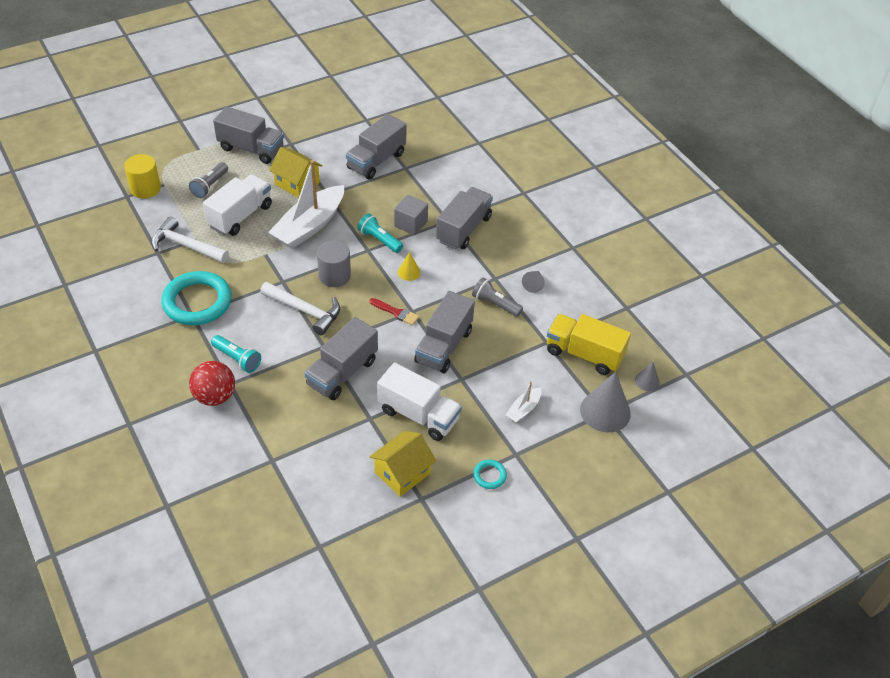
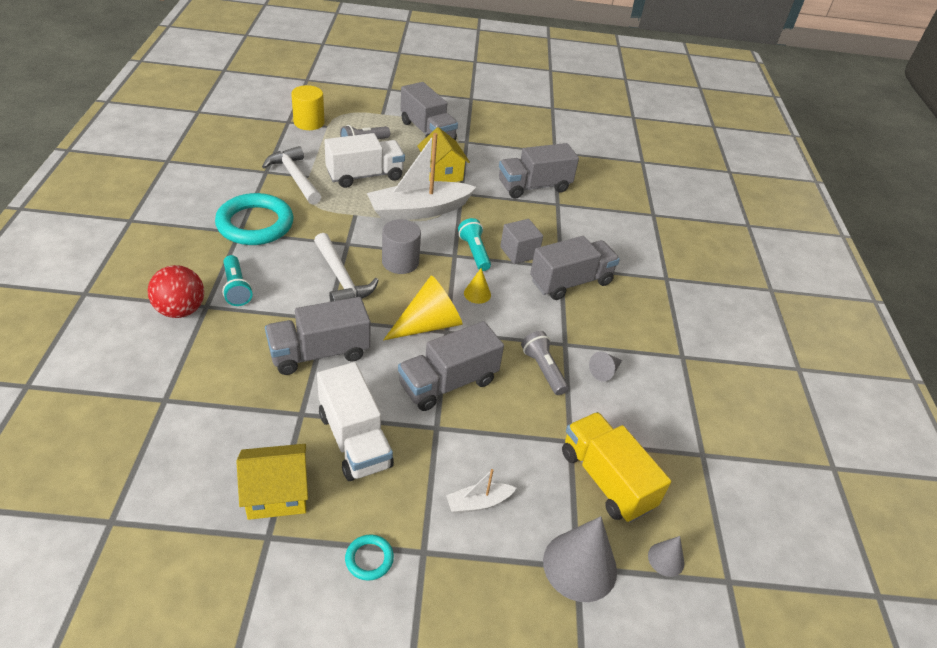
camera: 30 degrees right, 5 degrees down
(396, 312) = (428, 324): red brush -> yellow cone

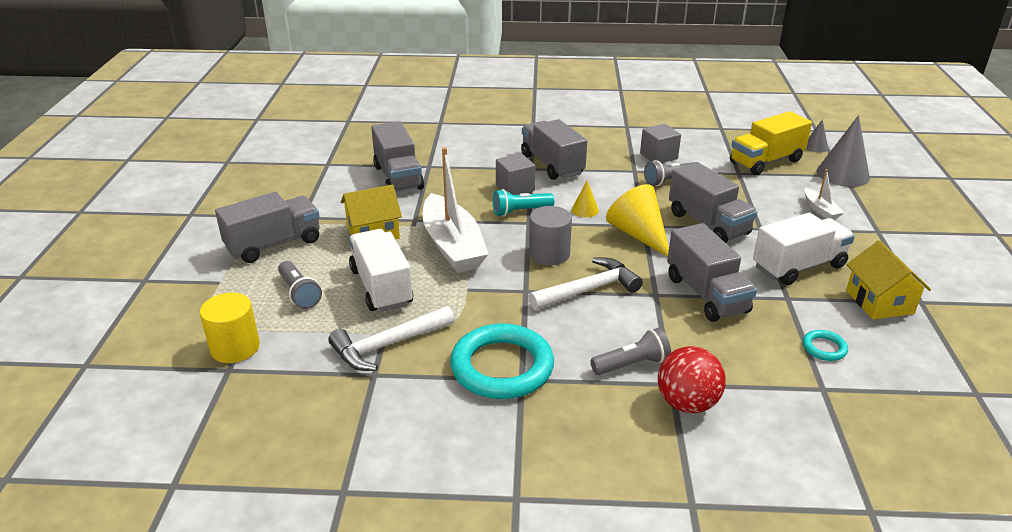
camera: 85 degrees left, 10 degrees down
(236, 288) = (631, 364): turquoise flashlight -> grey flashlight
(369, 559) = (902, 253): turquoise ring -> turquoise ring (824, 348)
(605, 371) = (658, 156): grey cone -> grey cube

